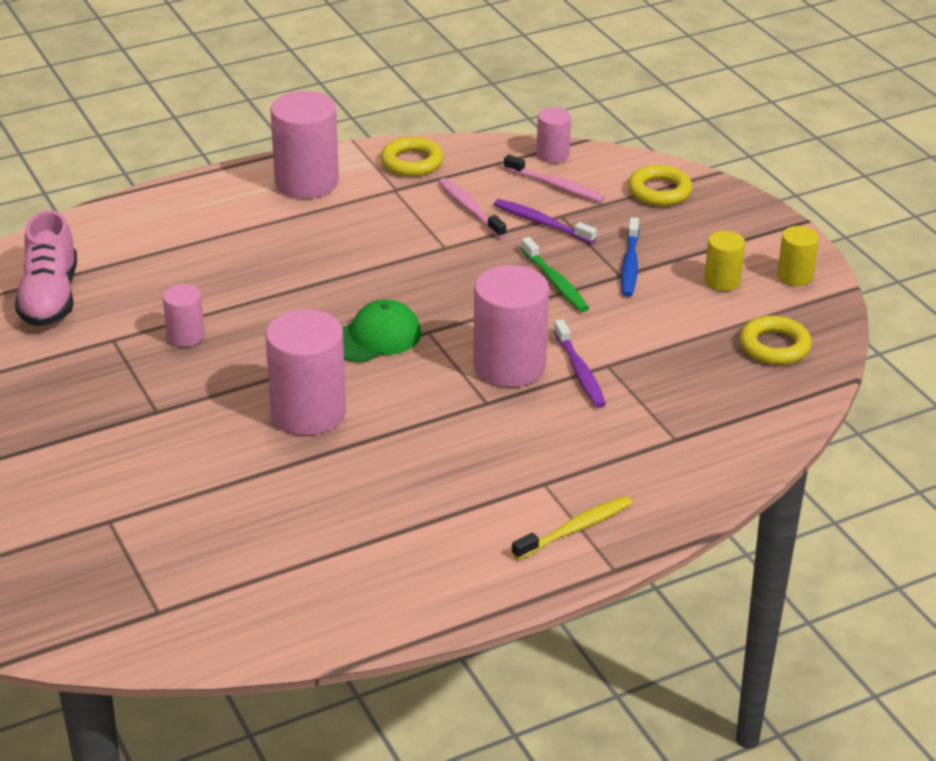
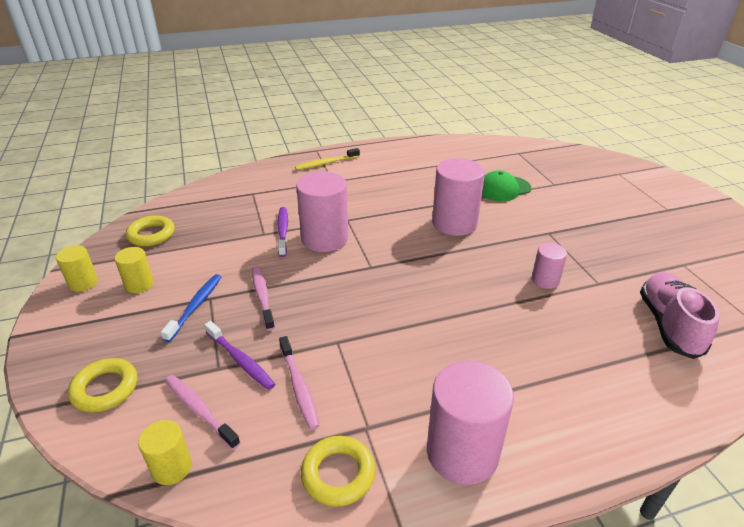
camera: 170 degrees left, 0 degrees up
(375, 337) = (408, 266): green cap -> green cap (503, 189)
(552, 154) = (172, 468): pink cylinder -> yellow cylinder
(555, 282) = (262, 296): green toothbrush -> pink toothbrush

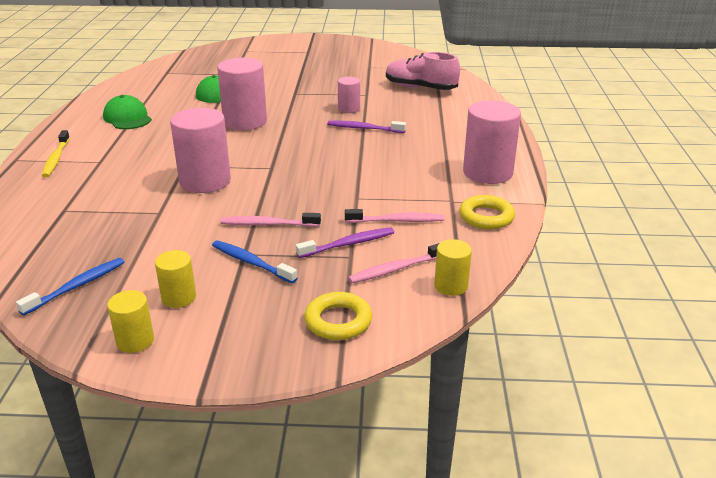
camera: 70 degrees left, 5 degrees down
(151, 235) = (77, 286): yellow ring -> blue toothbrush
(283, 231) = (167, 201): purple toothbrush -> purple toothbrush (364, 128)
(414, 166) = (127, 118): none -> green cap

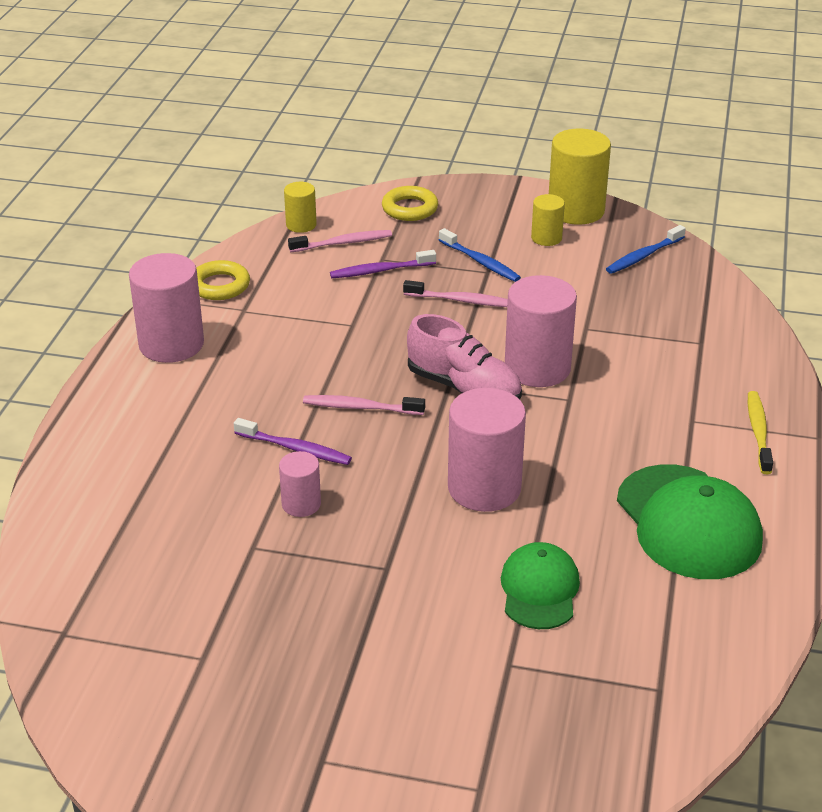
camera: 170 degrees left, 5 degrees up
(127, 118) = (688, 522): green cap -> green cap, size x1.63
(135, 341) = (576, 210): yellow cylinder -> yellow cylinder, size x1.89
(397, 221) = (319, 291): pink toothbrush -> pink toothbrush (360, 407)
(420, 88) = (141, 556): pink shoe -> pink shoe (464, 388)

